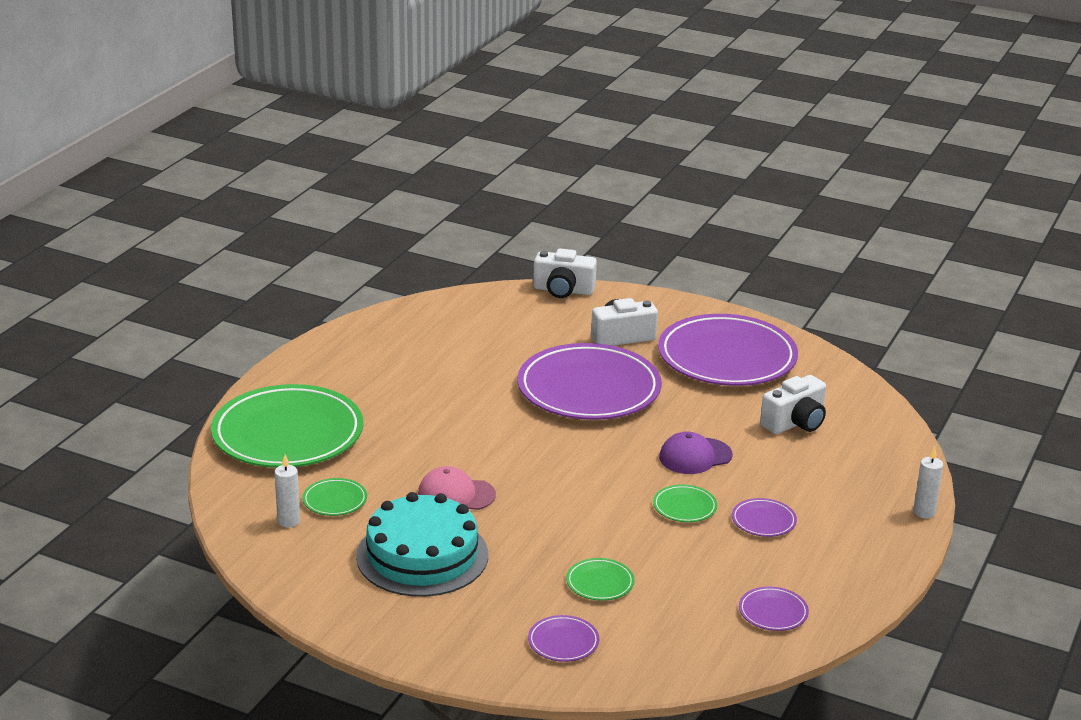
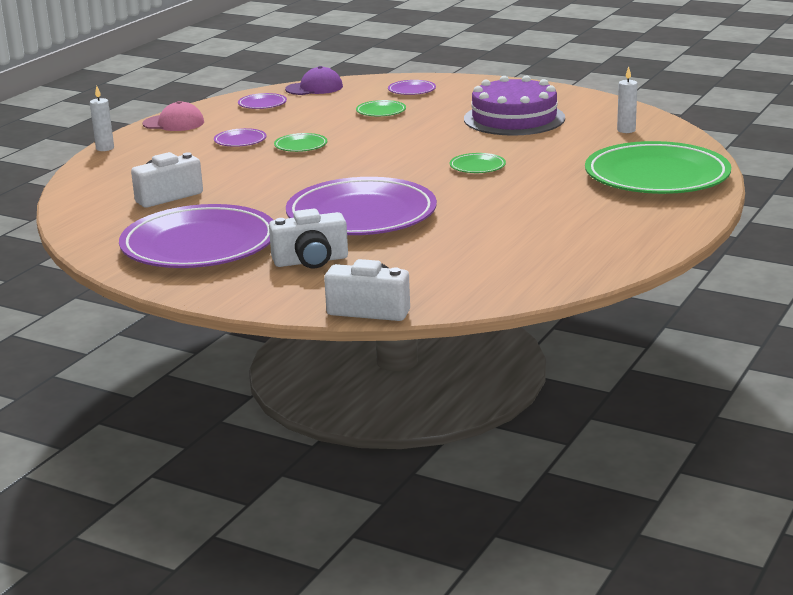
camera: 175 degrees left, 5 degrees down
(335, 500) = (593, 141): green plate -> green plate (477, 166)
(422, 555) = (514, 118): turquoise cake -> purple cake
(456, 494) = (492, 146): pink cap -> pink cap (174, 123)
(695, 456) = (276, 173): purple cap -> purple cap (314, 88)

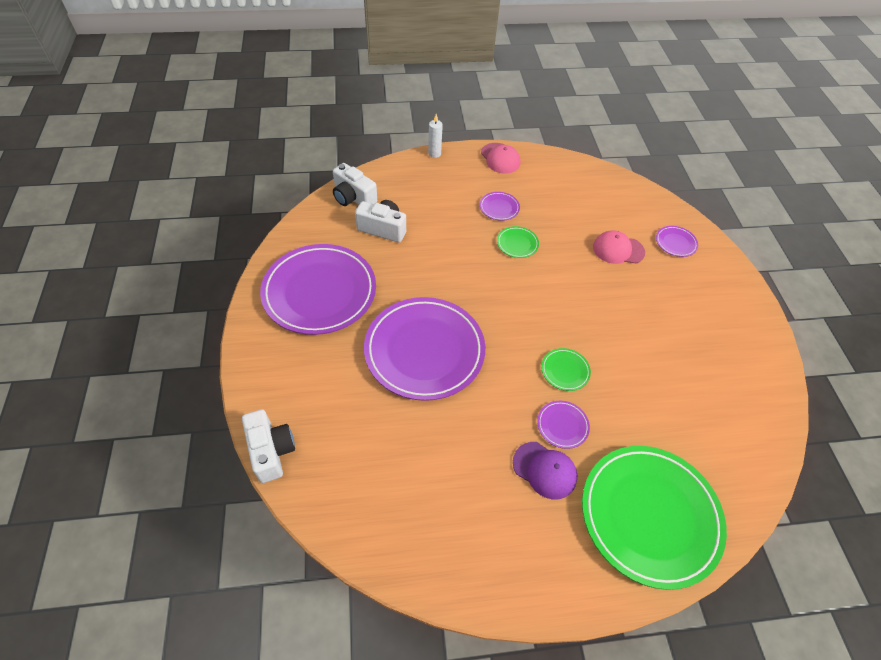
camera: 50 degrees right, 30 degrees up
(262, 104) = (571, 179): purple plate -> purple plate (562, 425)
(311, 261) = (330, 367): white camera -> white camera (353, 198)
(314, 88) = (626, 187): purple cap -> purple cap (544, 470)
(381, 111) = (618, 249): green plate -> pink cap
(514, 118) = (681, 339): purple cake -> none
(626, 130) = (730, 435): white candle -> none

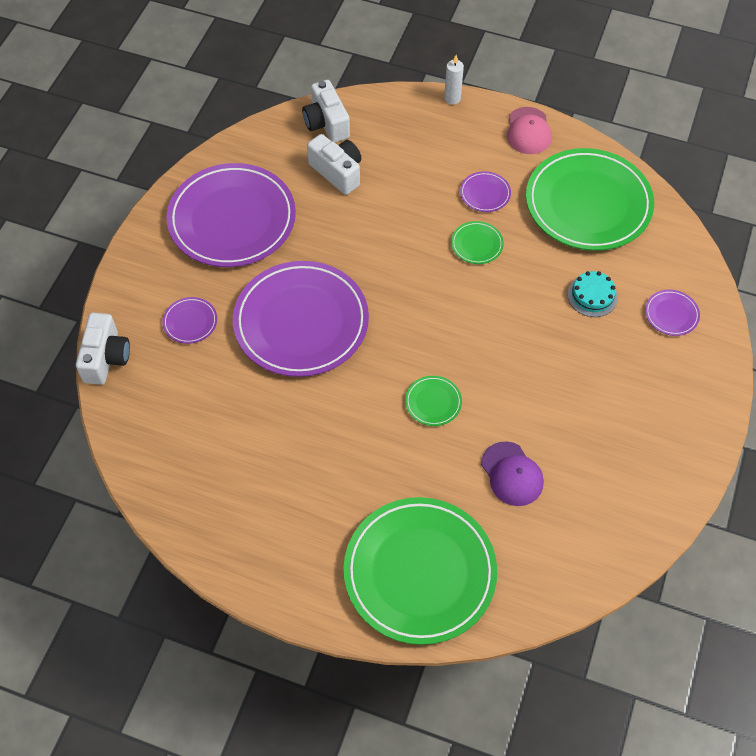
camera: 30 degrees right, 5 degrees up
(544, 470) = (346, 486): purple cap -> purple cap (512, 474)
(562, 425) = (392, 454): purple plate -> purple plate (190, 322)
(571, 191) = (588, 204): none -> green plate
(618, 249) = (592, 296): pink cap -> turquoise cake

